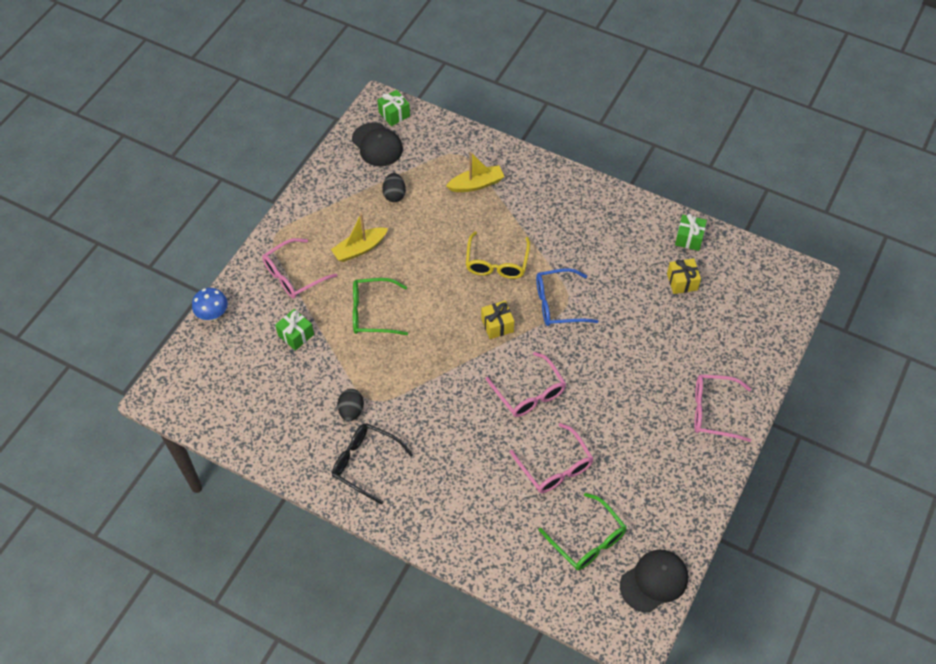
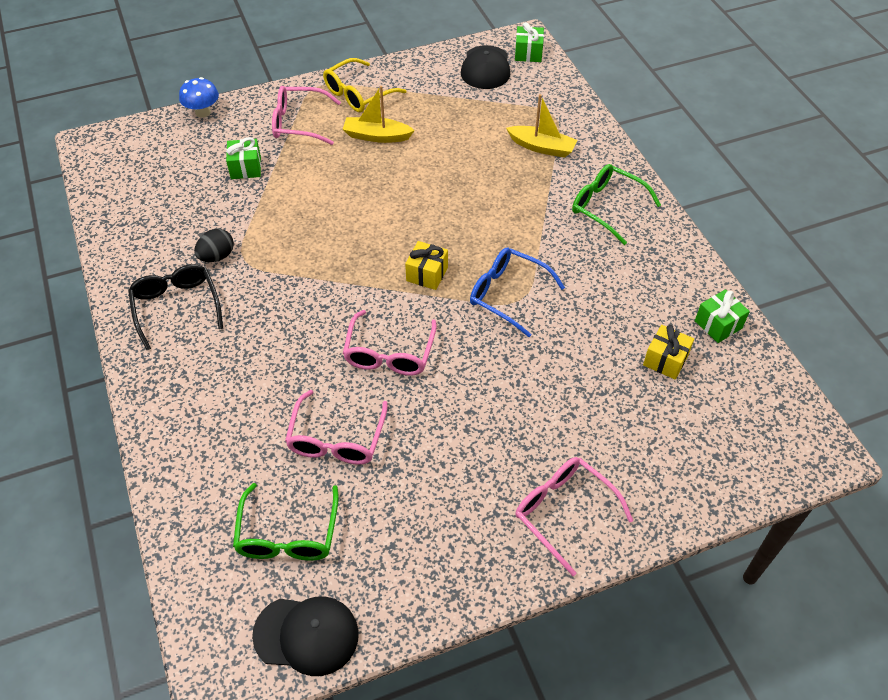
camera: 40 degrees right, 5 degrees down
(372, 312) = (328, 191): green glasses -> green glasses (607, 207)
(394, 195) = (456, 113): black egg -> none
(497, 263) = (487, 222): yellow glasses -> yellow glasses (358, 94)

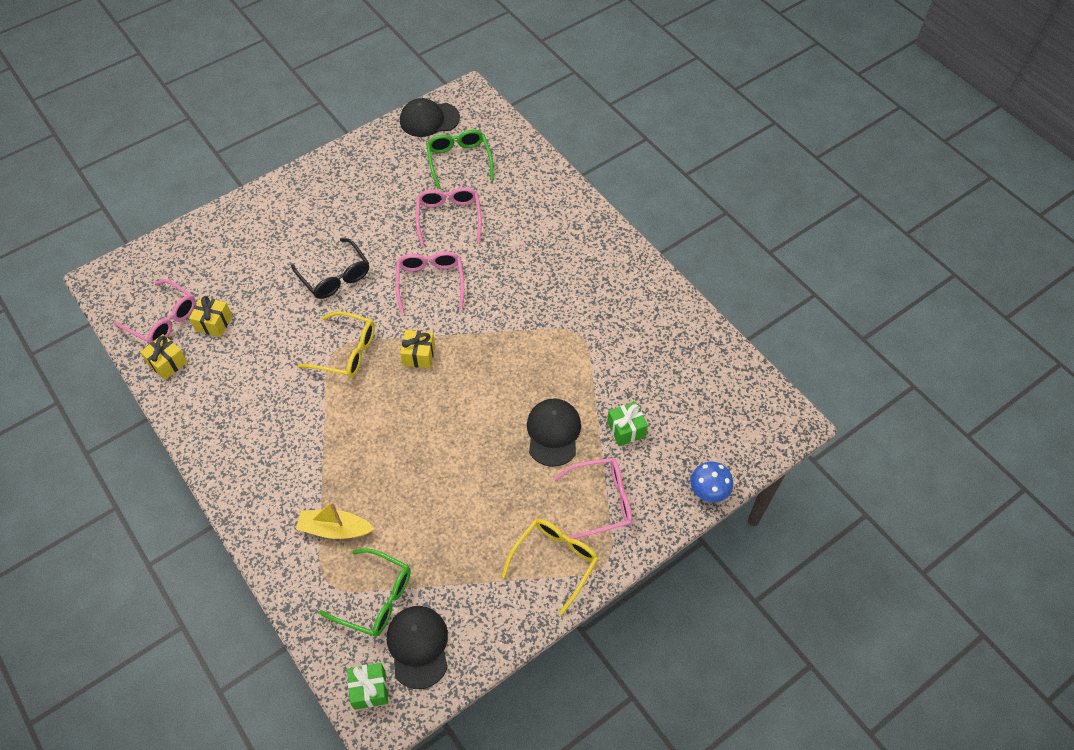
camera: 165 degrees right, 5 degrees up
(176, 307) = (610, 282): black glasses -> black glasses (335, 276)
(217, 256) = (602, 332): black egg -> none
(316, 178) = (553, 433): none -> black cap
(376, 136) = (513, 502): yellow boat -> none
(507, 294) = (346, 351): blue glasses -> yellow glasses
(564, 512) = (287, 207): pink glasses -> pink glasses (163, 320)
(607, 207) = (263, 464): green glasses -> green glasses (375, 598)
(718, 324) = (167, 363): green gift -> yellow gift

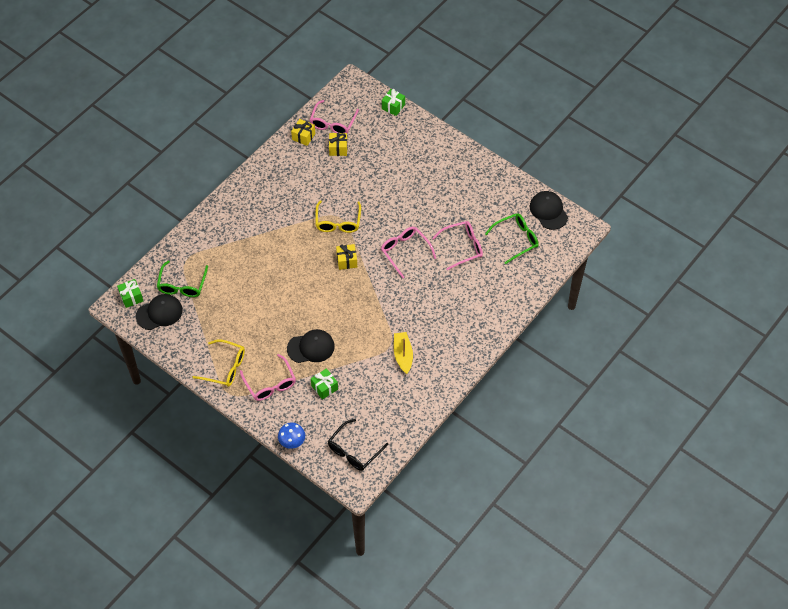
camera: 75 degrees right, 0 degrees up
(175, 240) = (393, 106): none -> green gift
(335, 276) = (392, 199): black glasses -> black glasses (354, 451)
(335, 529) = (218, 253): yellow boat -> yellow boat (403, 355)
(430, 282) = (405, 251): pink glasses -> pink glasses turned 105 degrees counterclockwise

